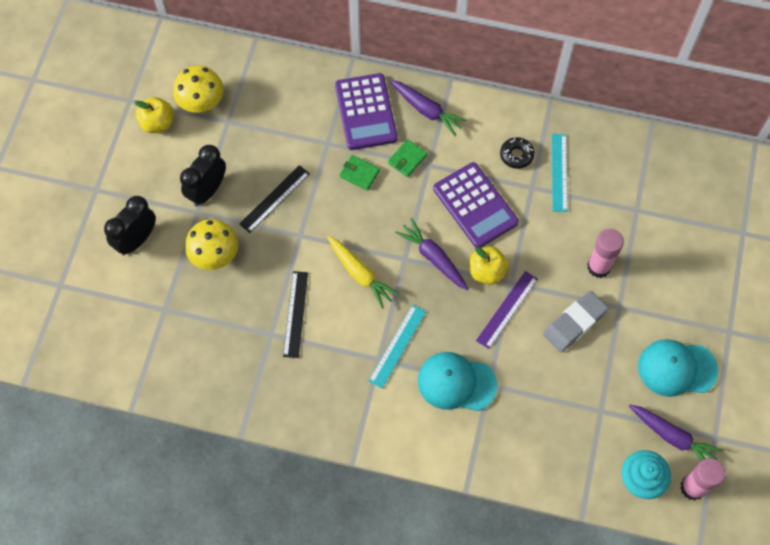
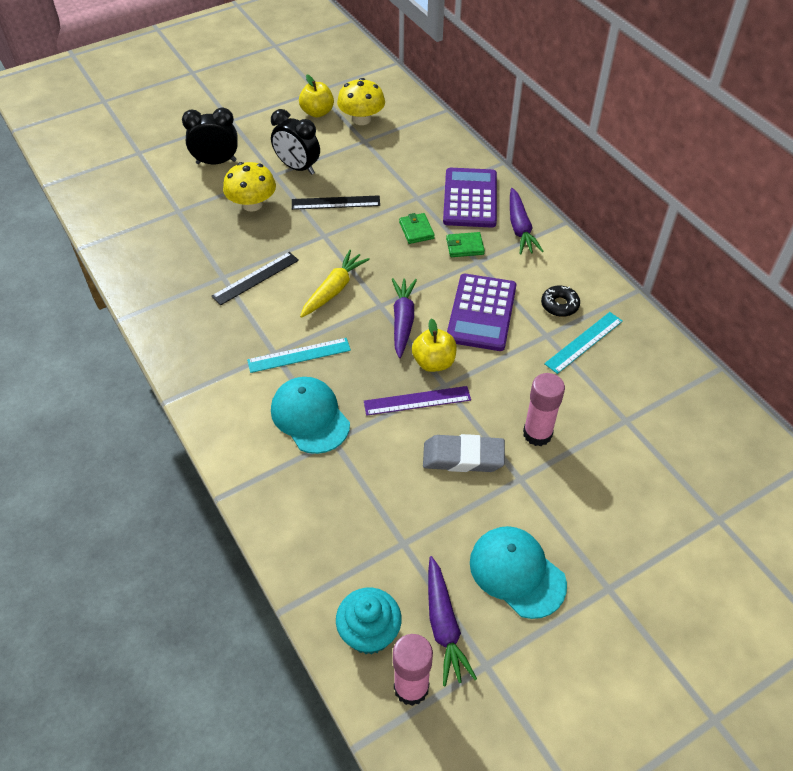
camera: 45 degrees right, 15 degrees down
(207, 191) = (297, 167): black clock -> black clock turned 135 degrees counterclockwise
(360, 274) = (334, 289): yellow carrot -> yellow carrot turned 150 degrees counterclockwise
(365, 112) = (470, 198): purple calculator -> purple calculator turned 150 degrees clockwise

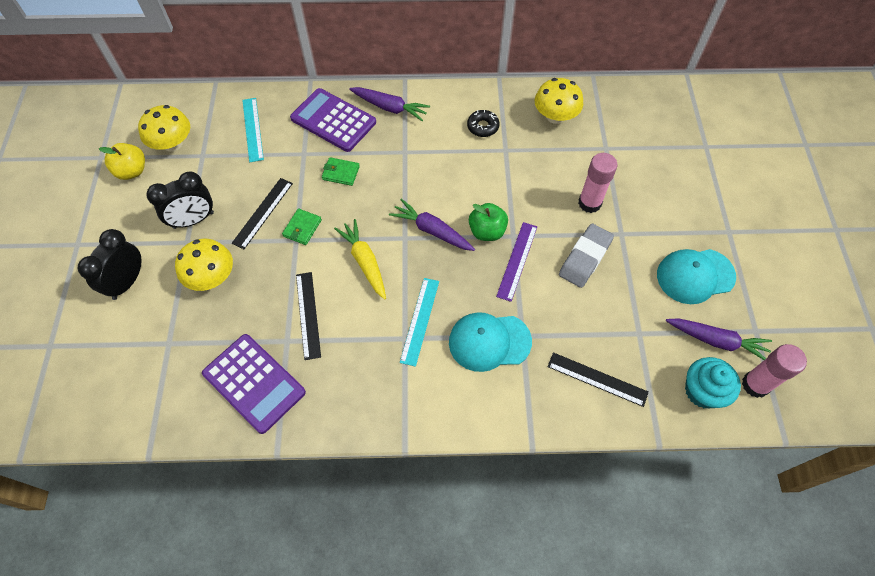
camera: 60 degrees left, 10 degrees up
(324, 524) = (597, 379): none -> black ruler
(433, 362) = (487, 231): yellow apple -> green apple
(464, 247) = (383, 151): green wallet -> green wallet (302, 228)
(481, 312) = (458, 176): purple calculator -> purple calculator (254, 383)
(584, 342) = (526, 132): turquoise ruler -> turquoise ruler (252, 129)
(629, 358) = (555, 116): none -> yellow mushroom

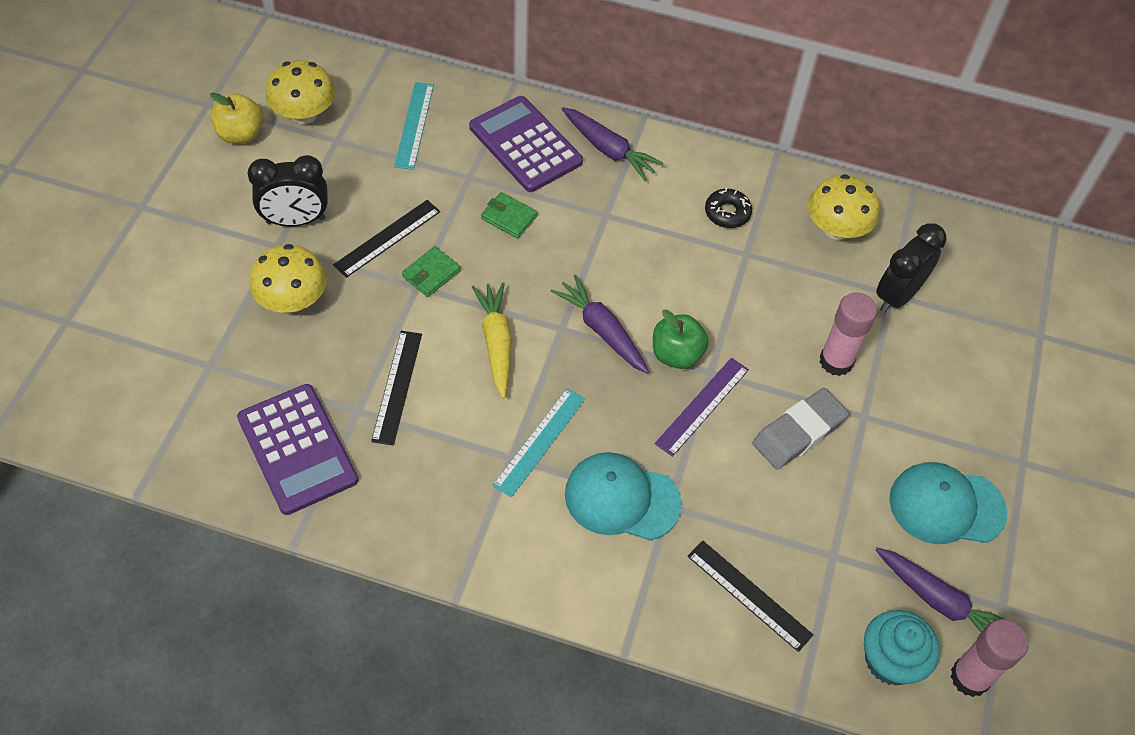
camera: 15 degrees right, 5 degrees down
(127, 282) = (186, 273): black clock -> black clock (897, 296)

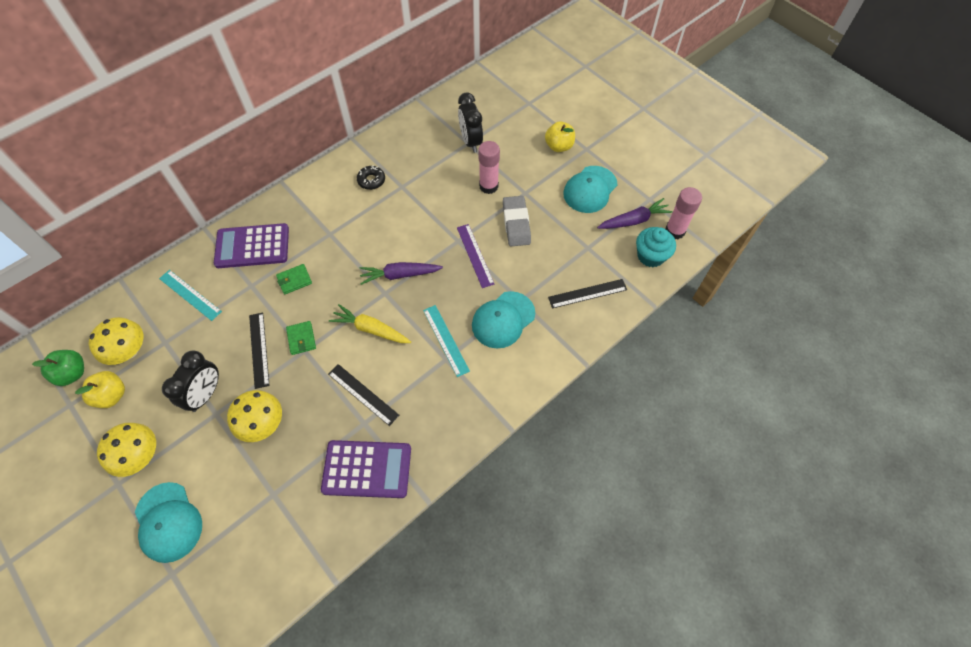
camera: 55 degrees left, 5 degrees up
(122, 281) = (168, 522): none -> turquoise cap
(608, 150) = (289, 209): purple carrot -> none
(676, 355) = (438, 250): green apple -> green apple (72, 373)
(836, 229) = (416, 142): yellow mushroom -> yellow mushroom (139, 455)
(992, 419) = (559, 146): none -> yellow apple

